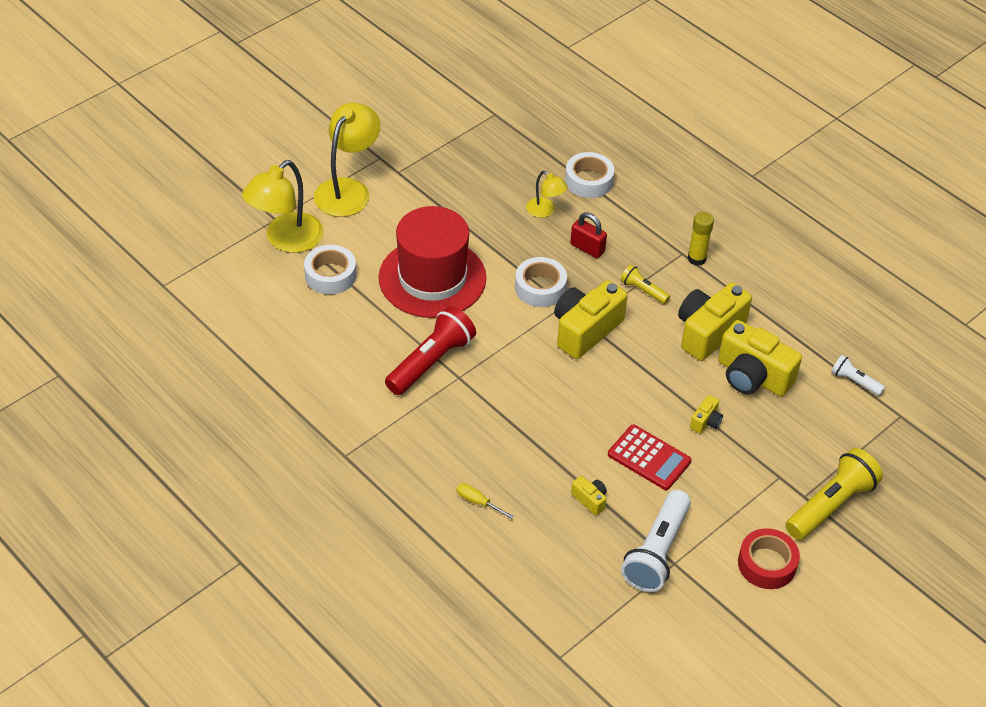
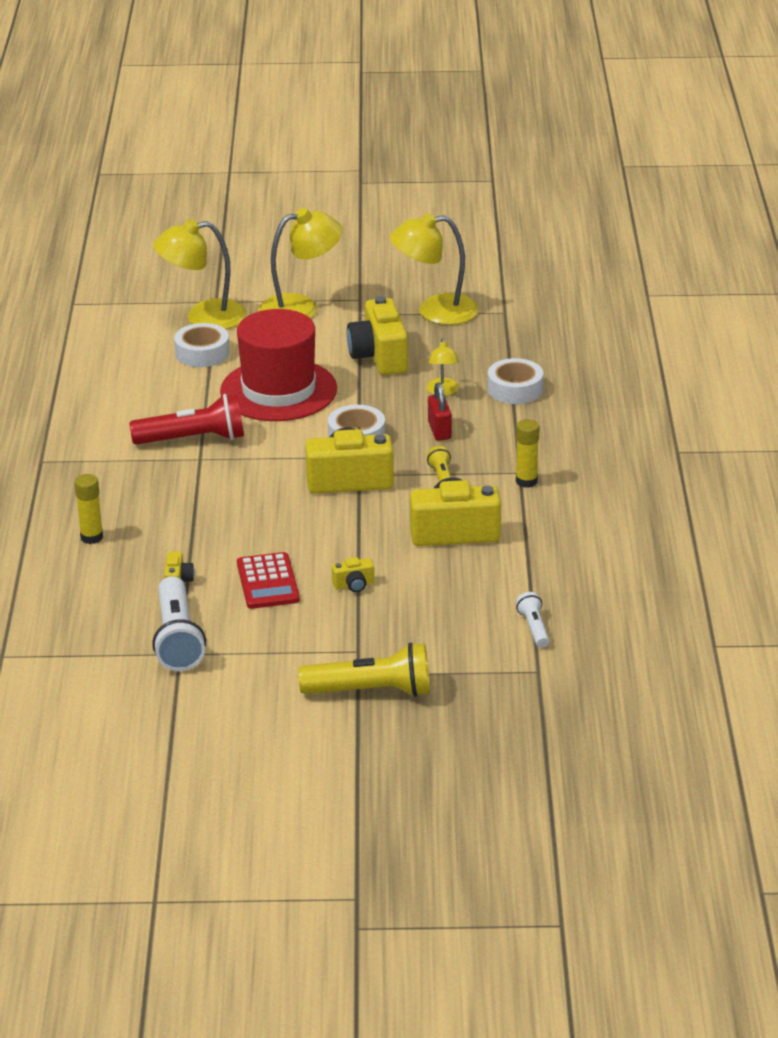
camera: 45 degrees right, 15 degrees down
(447, 139) = (435, 311): none -> yellow lamp
(478, 502) = (91, 537): yellow screwdriver -> yellow glue stick
(656, 552) = (177, 639): white flashlight -> white flashlight turned 75 degrees counterclockwise
(752, 376) = (445, 578): yellow camera -> yellow camera (379, 356)
(767, 564) = (253, 696): red tape -> none

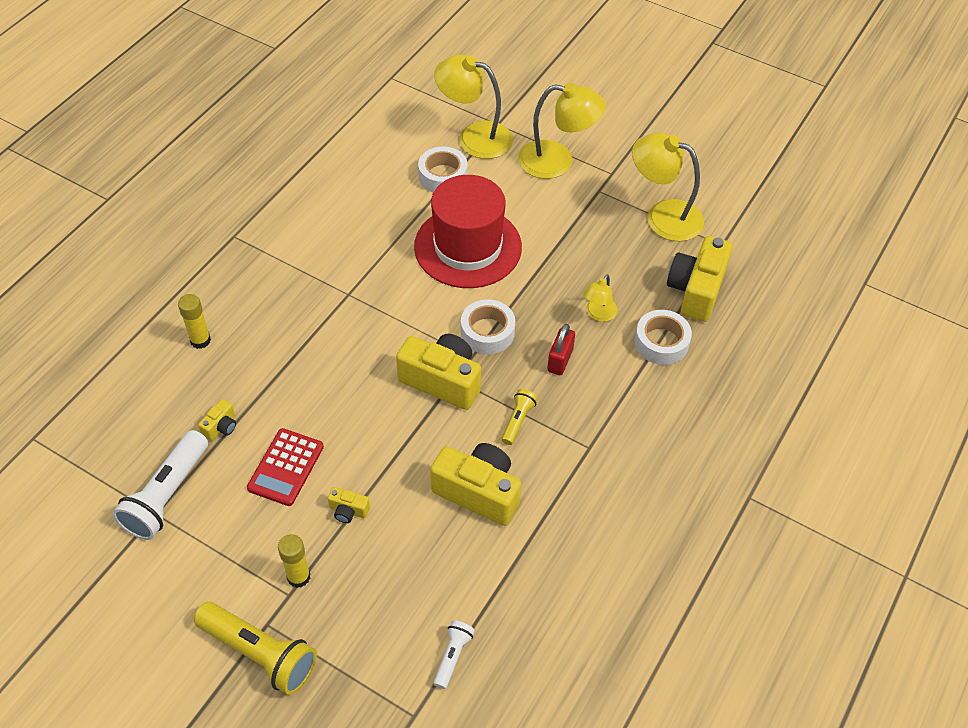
camera: 30 degrees right, 20 degrees up
(193, 439) = (360, 270): red flashlight -> none
(379, 356) = (577, 247): yellow camera -> yellow camera (696, 290)
(526, 481) = (586, 462): yellow glue stick -> yellow glue stick (298, 577)

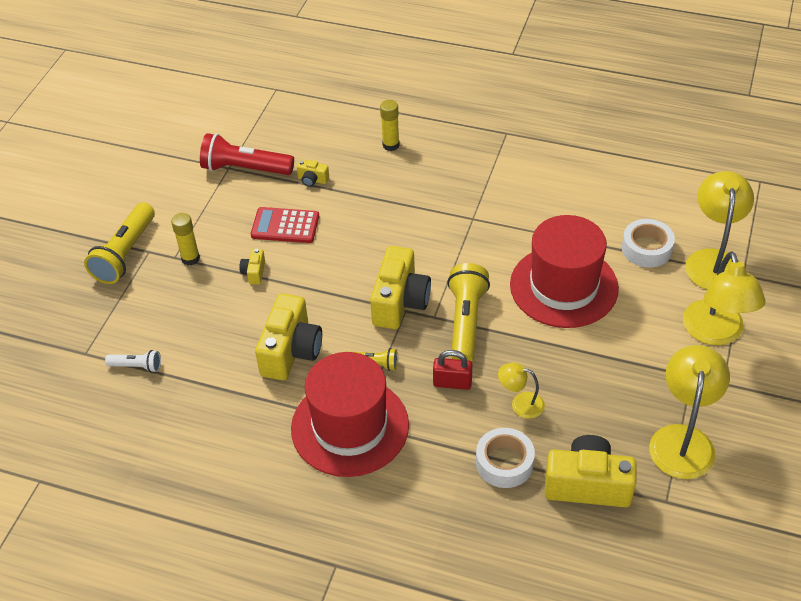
camera: 80 degrees right, 5 degrees down
(166, 495) = (245, 169): white flashlight -> red flashlight
(487, 332) = (466, 322): white tape -> yellow flashlight
(592, 456) = (350, 426): none -> red hat

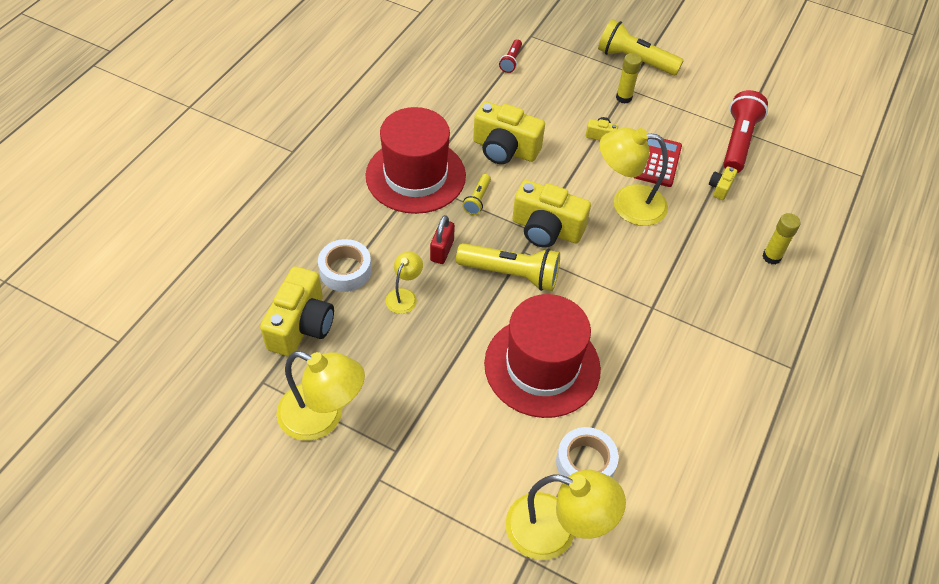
camera: 95 degrees right, 5 degrees up
(137, 366) = (511, 61): white flashlight -> red flashlight
(715, 333) = (446, 494): yellow lamp -> yellow lamp (627, 204)

